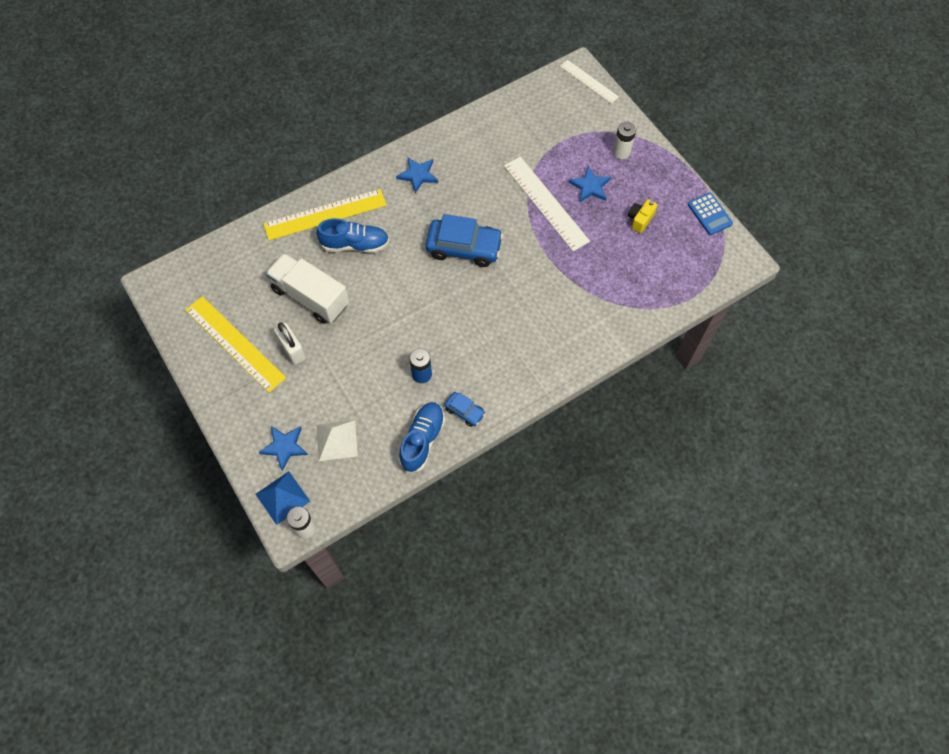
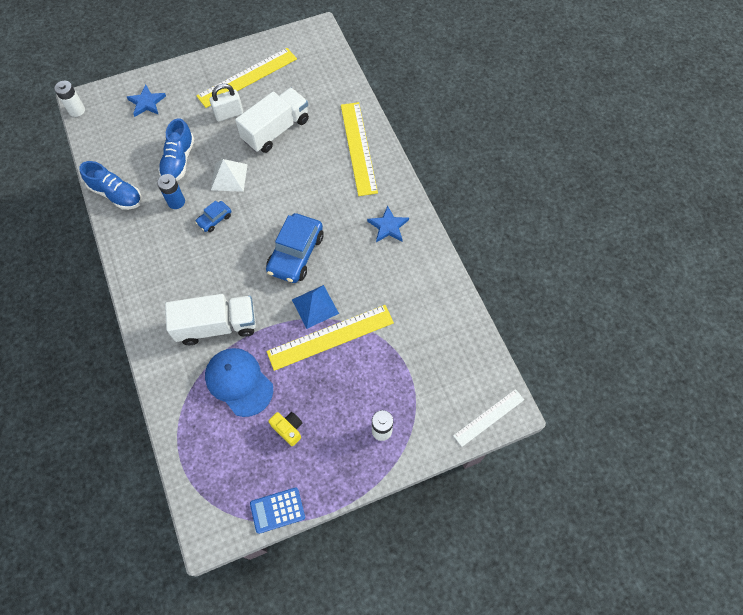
camera: 100 degrees right, 0 degrees up
(282, 497) = (106, 98): blue pyramid -> blue pyramid (315, 306)
(337, 440) = (139, 136): white pyramid -> white pyramid (229, 177)
(355, 244) = (321, 167): blue shoe -> blue shoe (178, 161)
(464, 411) = (130, 229): blue car -> blue car (214, 219)
(546, 203) = (330, 337): white ruler -> yellow ruler
(557, 299) = (216, 326): none -> white truck
(590, 186) = (342, 386): blue star -> none
(608, 267) = (239, 382): none -> blue cap

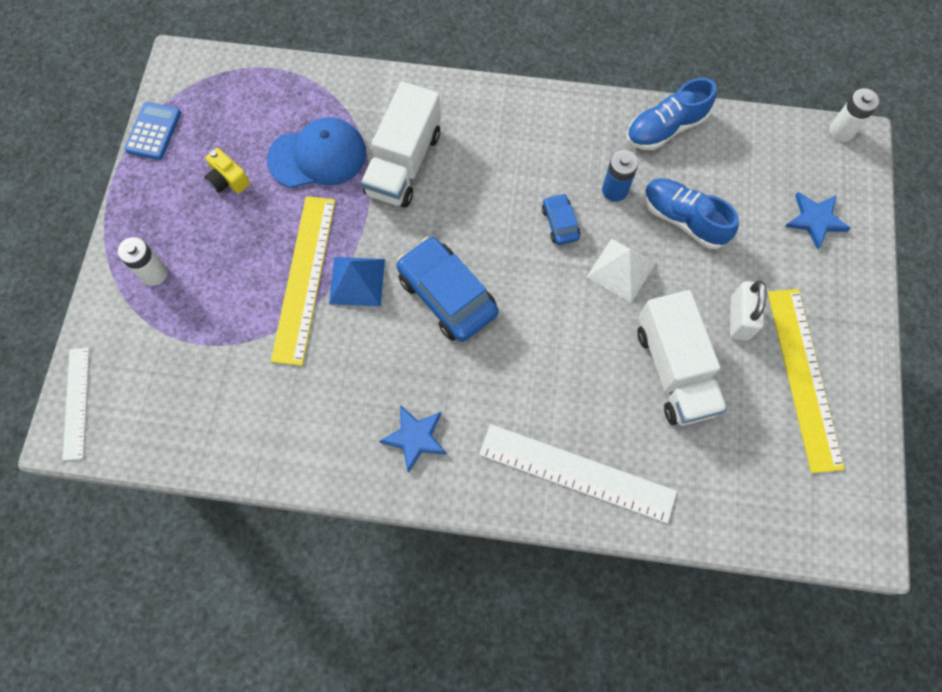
camera: 120 degrees right, 5 degrees up
(288, 429) = (228, 180): yellow camera -> yellow camera turned 60 degrees clockwise
(358, 148) = (577, 472): yellow ruler -> white ruler

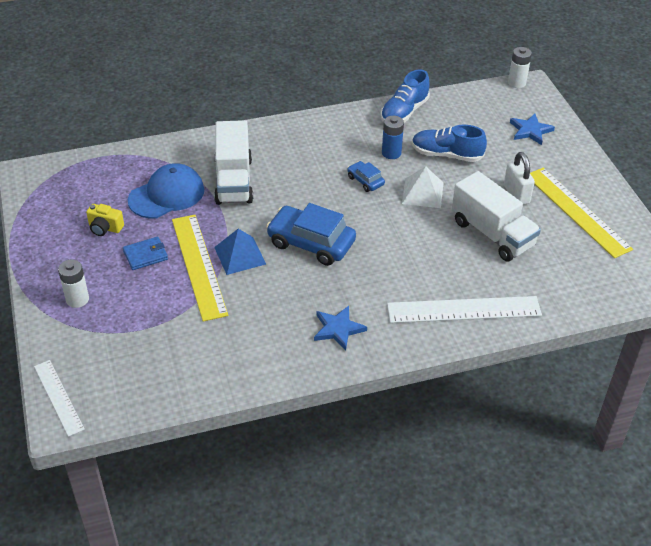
camera: 25 degrees left, 25 degrees down
(153, 131) = (27, 217): blue calculator -> none
(254, 238) = (145, 255): none -> blue wallet

